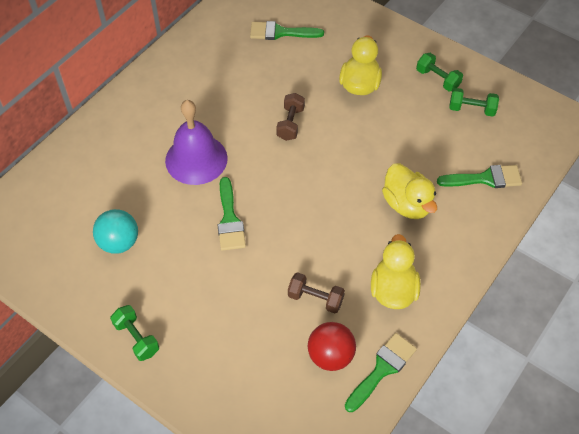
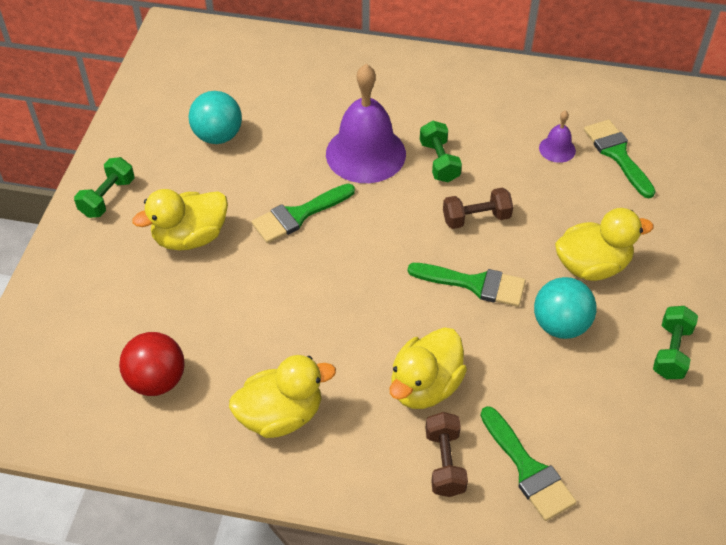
camera: 65 degrees right, 5 degrees down
(211, 294) = (190, 237): none -> yellow duck
(257, 58) = (557, 149): none -> purple bell
(315, 298) = (229, 337): brown dumbbell -> brown dumbbell (444, 463)
(382, 369) = (160, 442): green brush -> green brush (475, 284)
(395, 119) = (560, 325): none -> turquoise ball
(471, 109) = (646, 412): green dumbbell -> green dumbbell (439, 162)

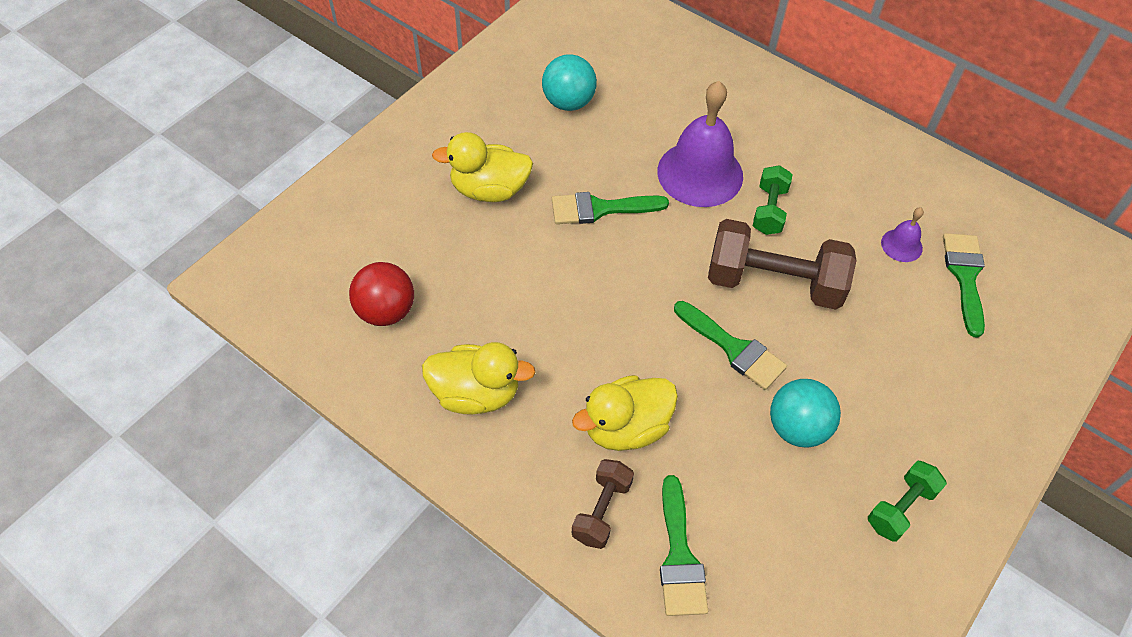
camera: 25 degrees right, 5 degrees up
(108, 197) = (437, 123): green dumbbell -> none
(476, 218) = (773, 283): brown dumbbell -> brown dumbbell, size x1.87
(592, 266) = (867, 382): yellow duck -> none

